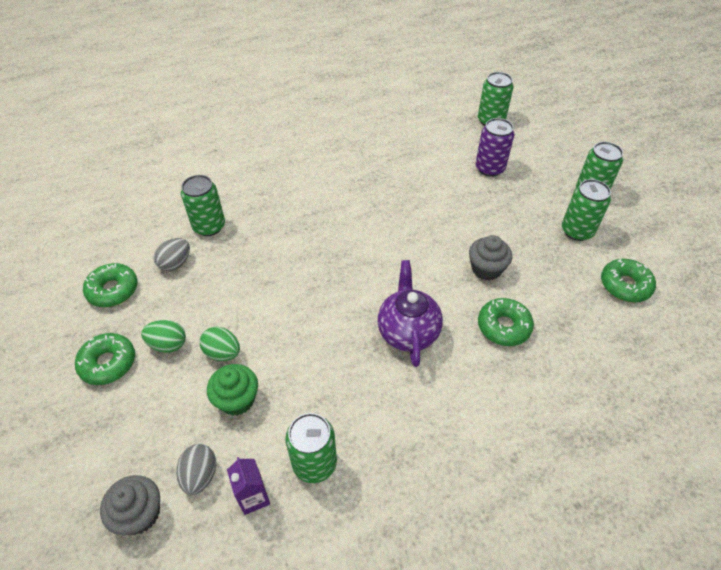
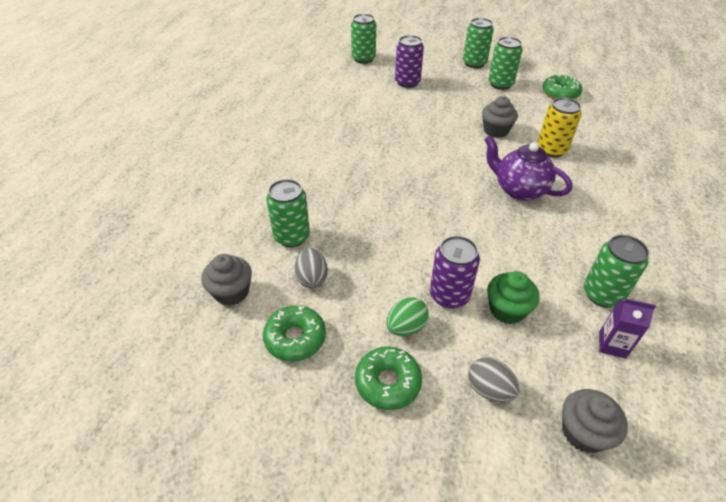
camera: 50 degrees left, 5 degrees down
(130, 232) = (231, 292): none -> grey cupcake
(200, 475) = (569, 370): grey egg -> grey egg (489, 389)
(223, 353) = (449, 295): green egg -> purple can
(503, 326) = (551, 150): green donut -> yellow can

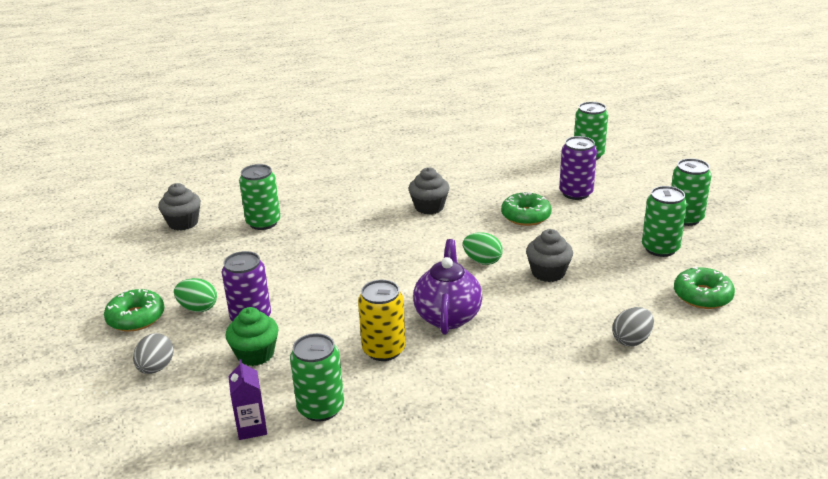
camera: 60 degrees right, 15 degrees down
(295, 338) = (155, 264): green donut -> green donut (526, 216)
(312, 278) = (222, 248): grey egg -> grey egg (631, 340)
(460, 149) = (482, 261): none -> green egg
(551, 150) = (554, 319): yellow can -> yellow can (384, 350)
(583, 432) = (137, 429): grey cupcake -> grey cupcake (429, 207)

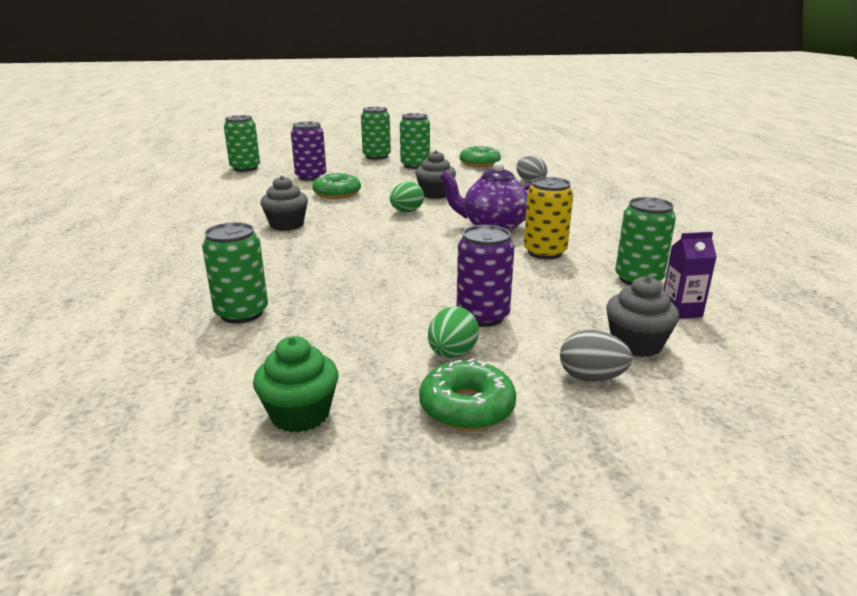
camera: 85 degrees left, 5 degrees down
(183, 223) = (179, 383): grey cupcake -> grey cupcake (636, 344)
(255, 354) = (555, 312): green cupcake -> green cupcake (300, 414)

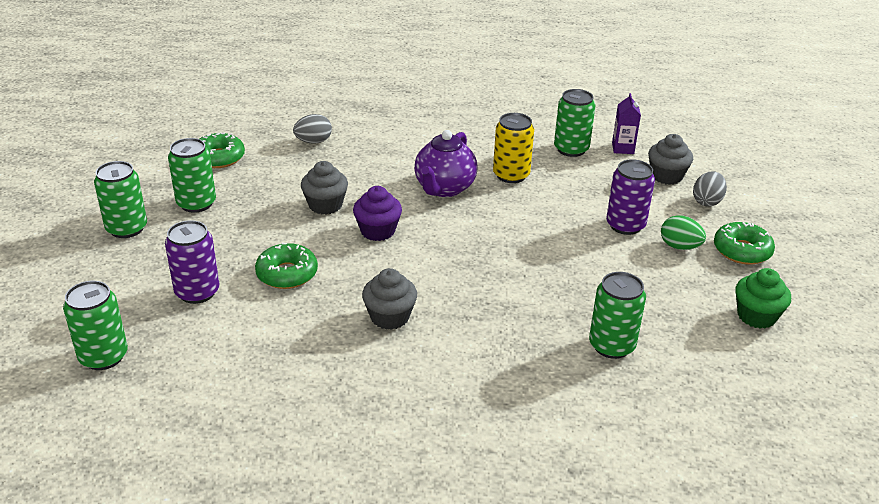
camera: 80 degrees left, 10 degrees up
(406, 211) = (377, 231): green egg -> purple cupcake

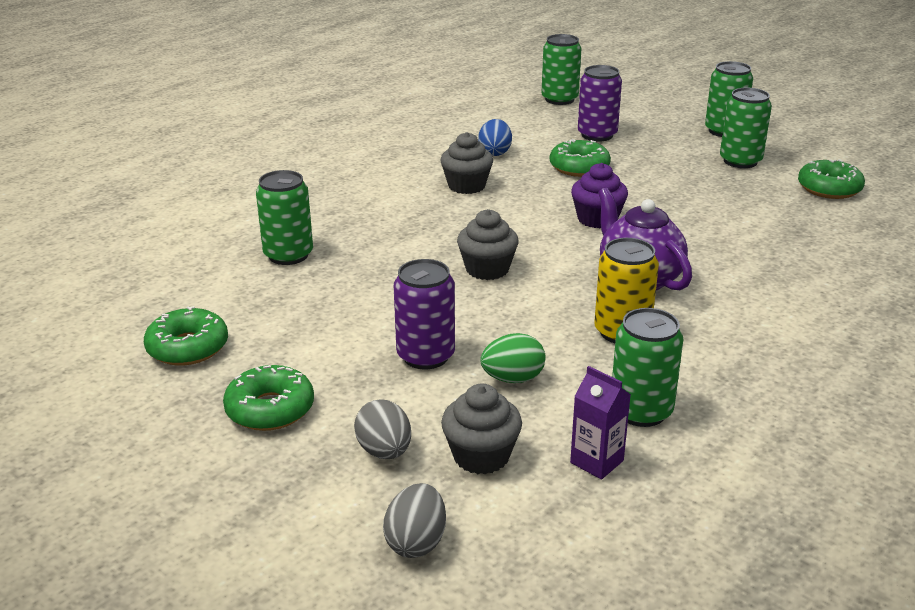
camera: 130 degrees right, 5 degrees down
(300, 334) = (495, 152): none -> blue egg
(313, 142) = (828, 242): grey egg -> grey egg (416, 542)
(325, 205) = (674, 210): grey cupcake -> grey cupcake (487, 269)
(679, 247) = (341, 369): green egg -> green egg (513, 379)
(756, 316) = (188, 347): green cupcake -> green donut

